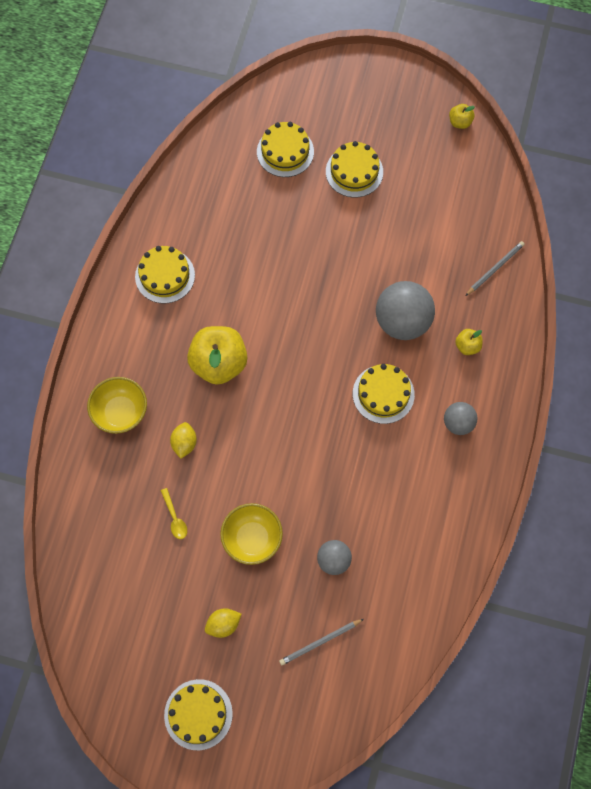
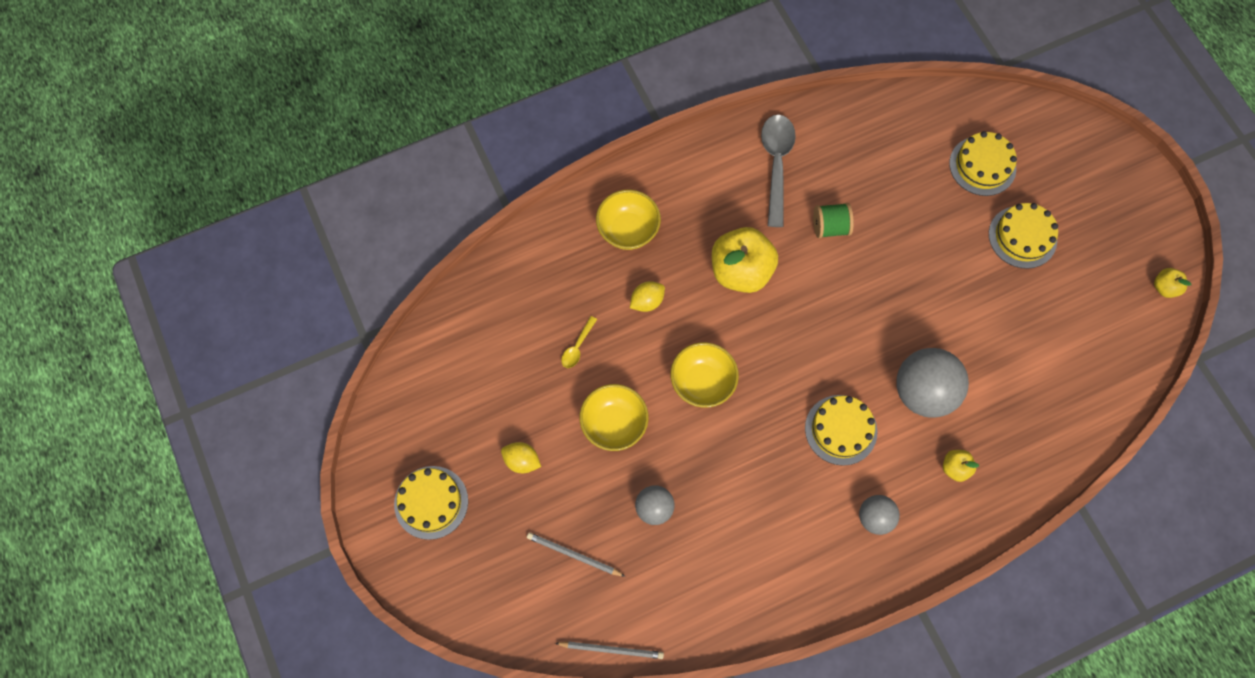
camera: 50 degrees right, 0 degrees up
(165, 276) = (776, 165): yellow cake -> grey spoon
(240, 280) = (830, 227): none -> green spool
(274, 455) = (702, 382): none -> yellow bowl
(495, 268) = (1053, 433): grey pencil -> grey pencil (611, 649)

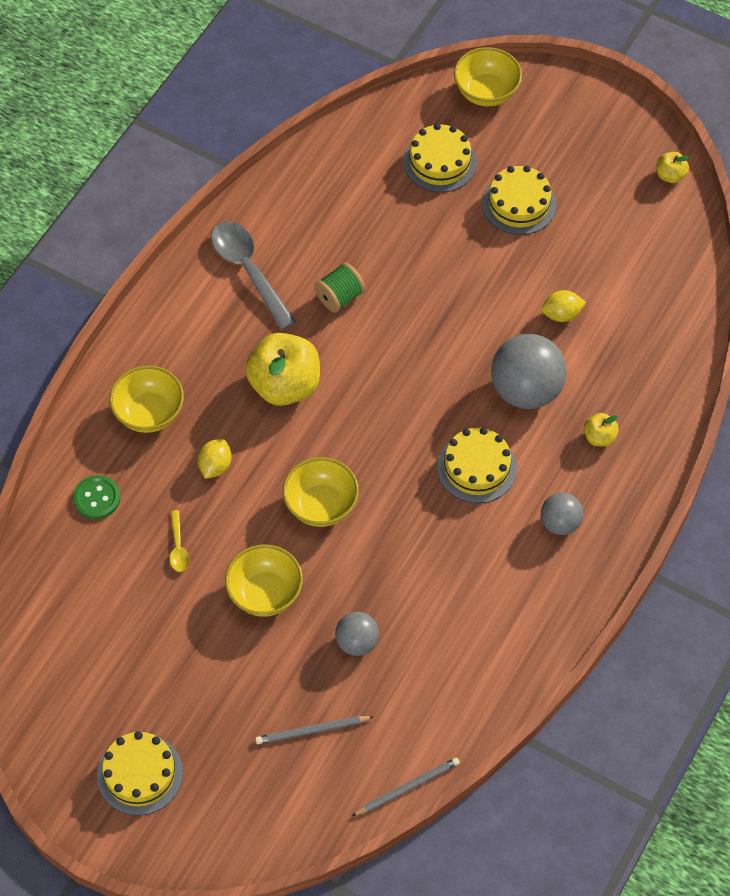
camera: 35 degrees left, 10 degrees down
(522, 461) = (200, 681): yellow lemon -> yellow lemon (561, 314)
(547, 272) = (97, 498): none -> green button
(1059, 130) = (486, 92): none -> yellow bowl

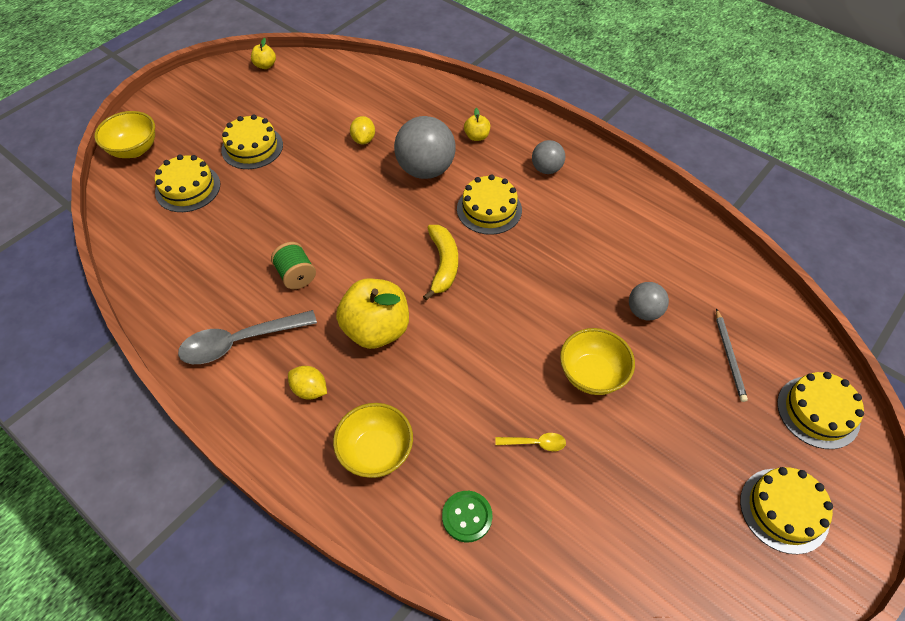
camera: 80 degrees left, 5 degrees down
(215, 466) = (450, 399): yellow lemon -> yellow lemon (310, 390)
(256, 818) = (818, 412): none -> yellow cake
(321, 505) = (507, 319): yellow bowl -> none
(383, 433) = (443, 264): none -> yellow banana
(407, 787) = (776, 296): grey pencil -> none

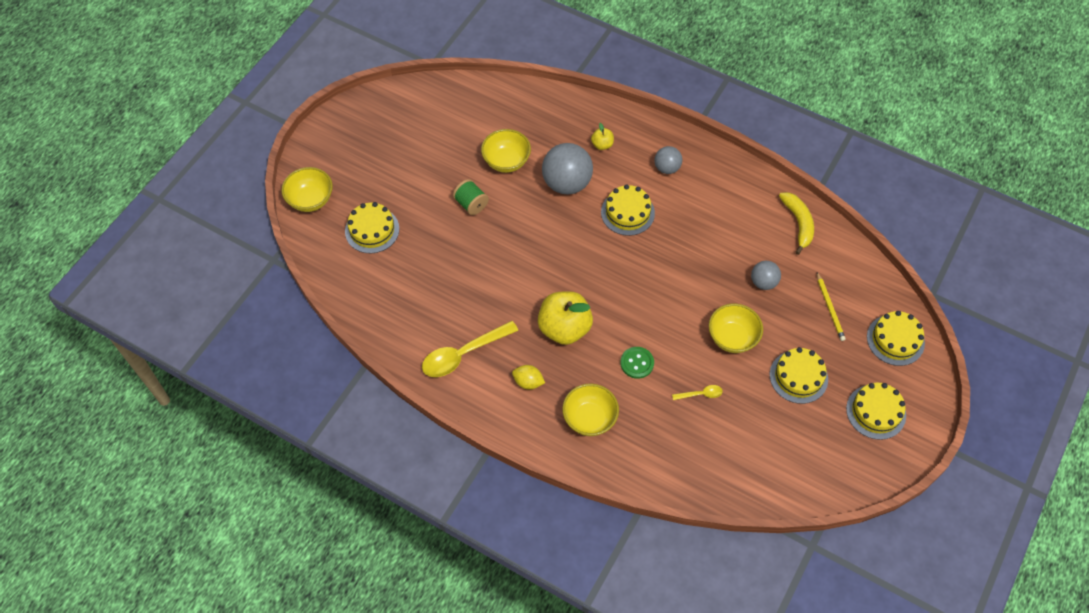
camera: 10 degrees left, 5 degrees up
(240, 342) = (463, 354): grey spoon -> yellow spoon
(252, 147) = (413, 183): yellow cake -> yellow cake (798, 377)
(265, 65) = (395, 96): yellow apple -> none
(296, 275) = (489, 294): green spool -> green spool (471, 204)
(363, 139) = (506, 161): yellow lemon -> yellow bowl
(443, 264) = (602, 266): yellow banana -> yellow banana (798, 223)
(467, 517) = (664, 451): green button -> green button (637, 363)
(729, 356) = (830, 308): grey pencil -> yellow pencil

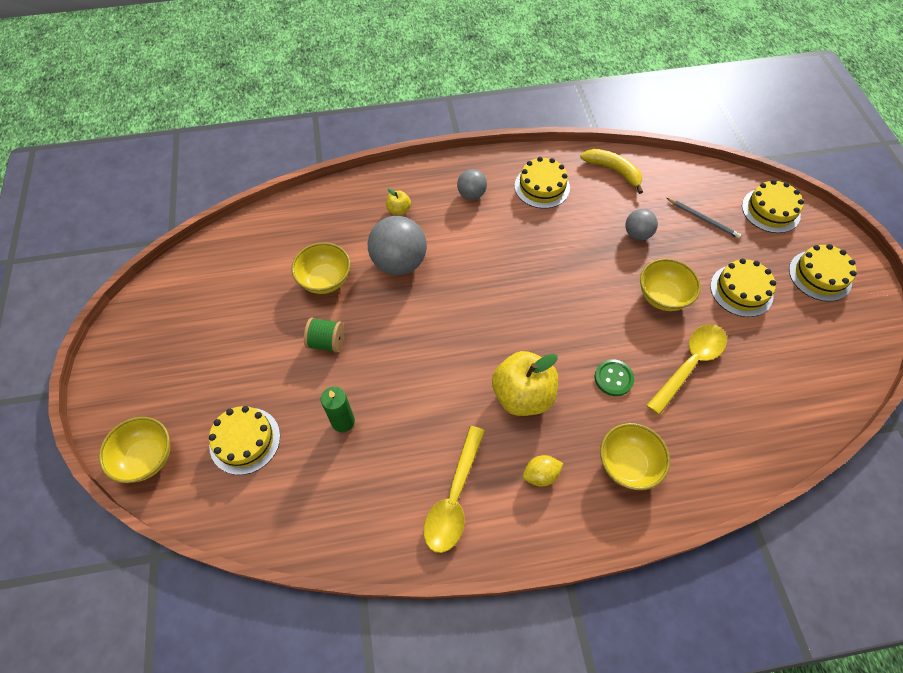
camera: 40 degrees left, 0 degrees up
(438, 261) = (343, 421): none -> green candle
(627, 212) = (475, 252): yellow cake -> yellow cake (542, 187)
(700, 394) = (689, 365): yellow spoon -> yellow spoon, size x2.12
(830, 308) = (703, 219): yellow pencil -> grey pencil

